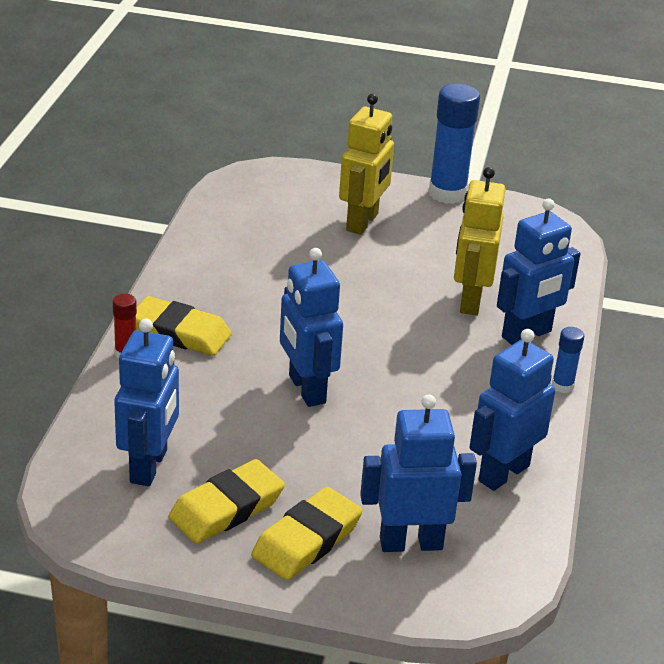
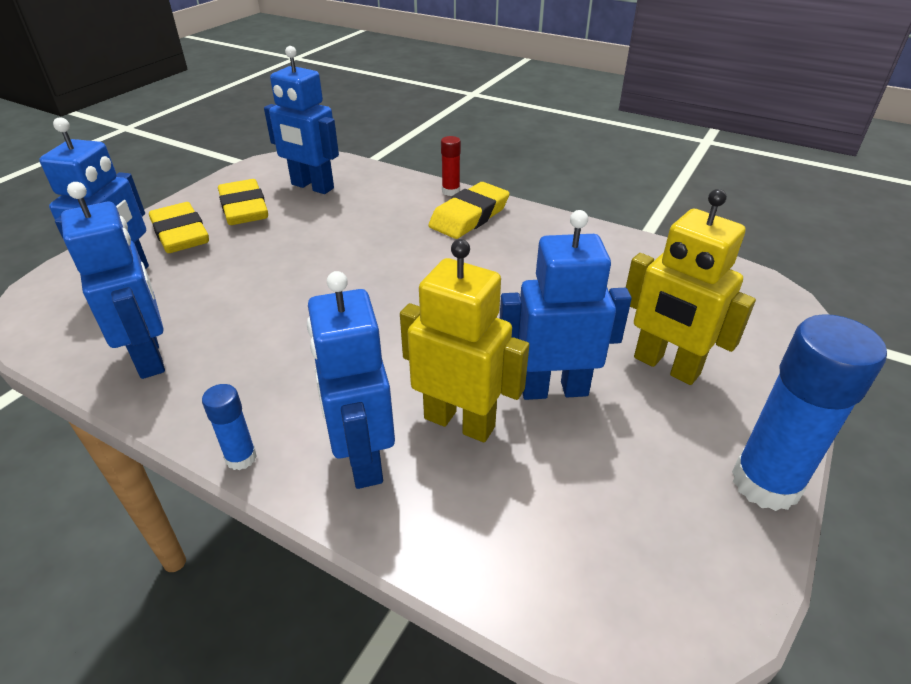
camera: 110 degrees right, 5 degrees up
(306, 389) = (356, 265): blue robot -> blue robot (553, 389)

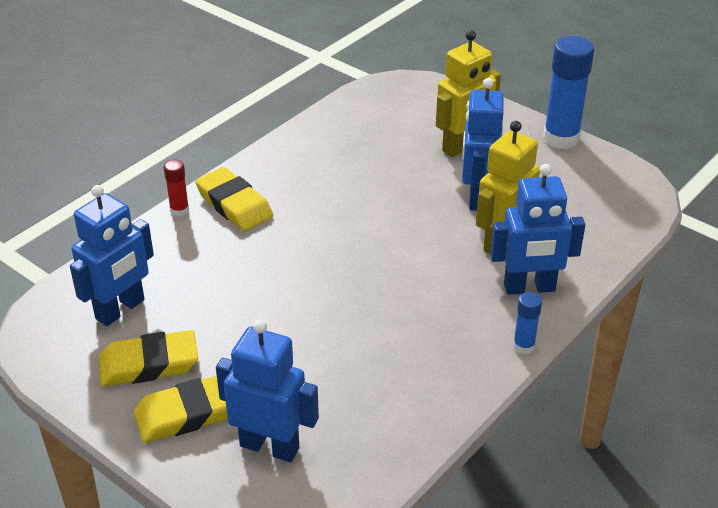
camera: 80 degrees left, 0 degrees up
(150, 357) = (402, 410): blue robot -> none

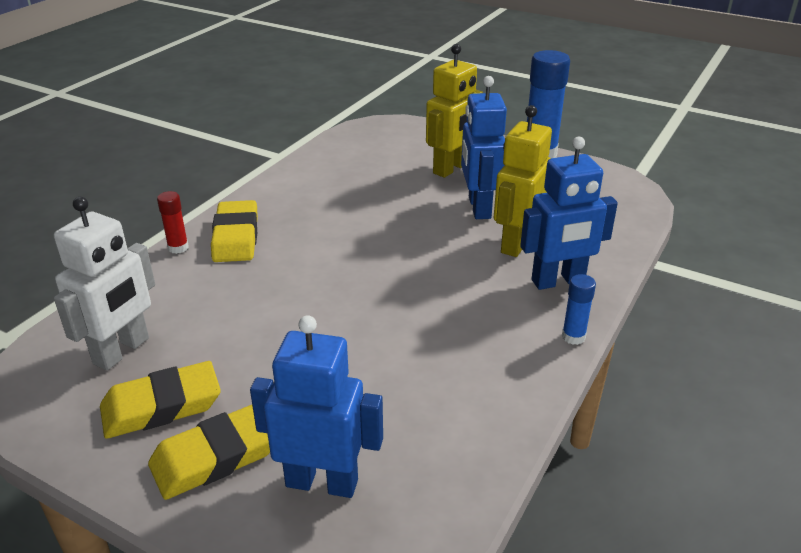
camera: 10 degrees left, 5 degrees down
(120, 310) = (122, 351): blue robot -> white robot
(234, 204) = (236, 237): yellow eraser -> yellow eraser turned 45 degrees clockwise

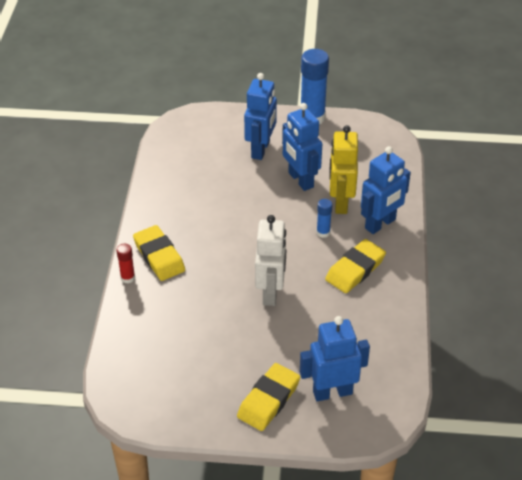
camera: 25 degrees left, 10 degrees up
(122, 351) = (161, 361): white robot -> white robot (270, 292)
(162, 406) = (215, 385): yellow eraser -> yellow eraser (355, 269)
(451, 168) = (261, 149): yellow robot -> blue robot
(573, 337) = (408, 261): blue glue stick -> blue glue stick (323, 232)

